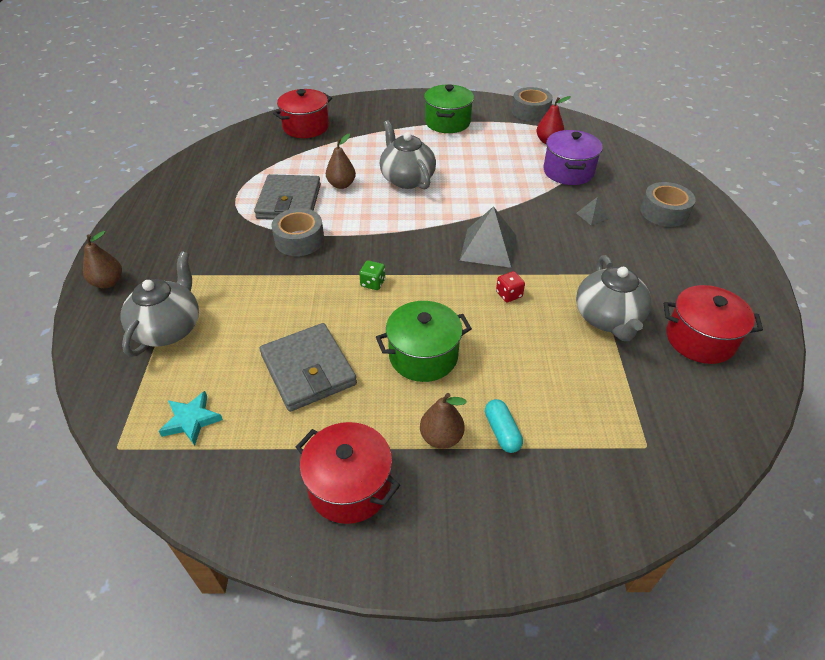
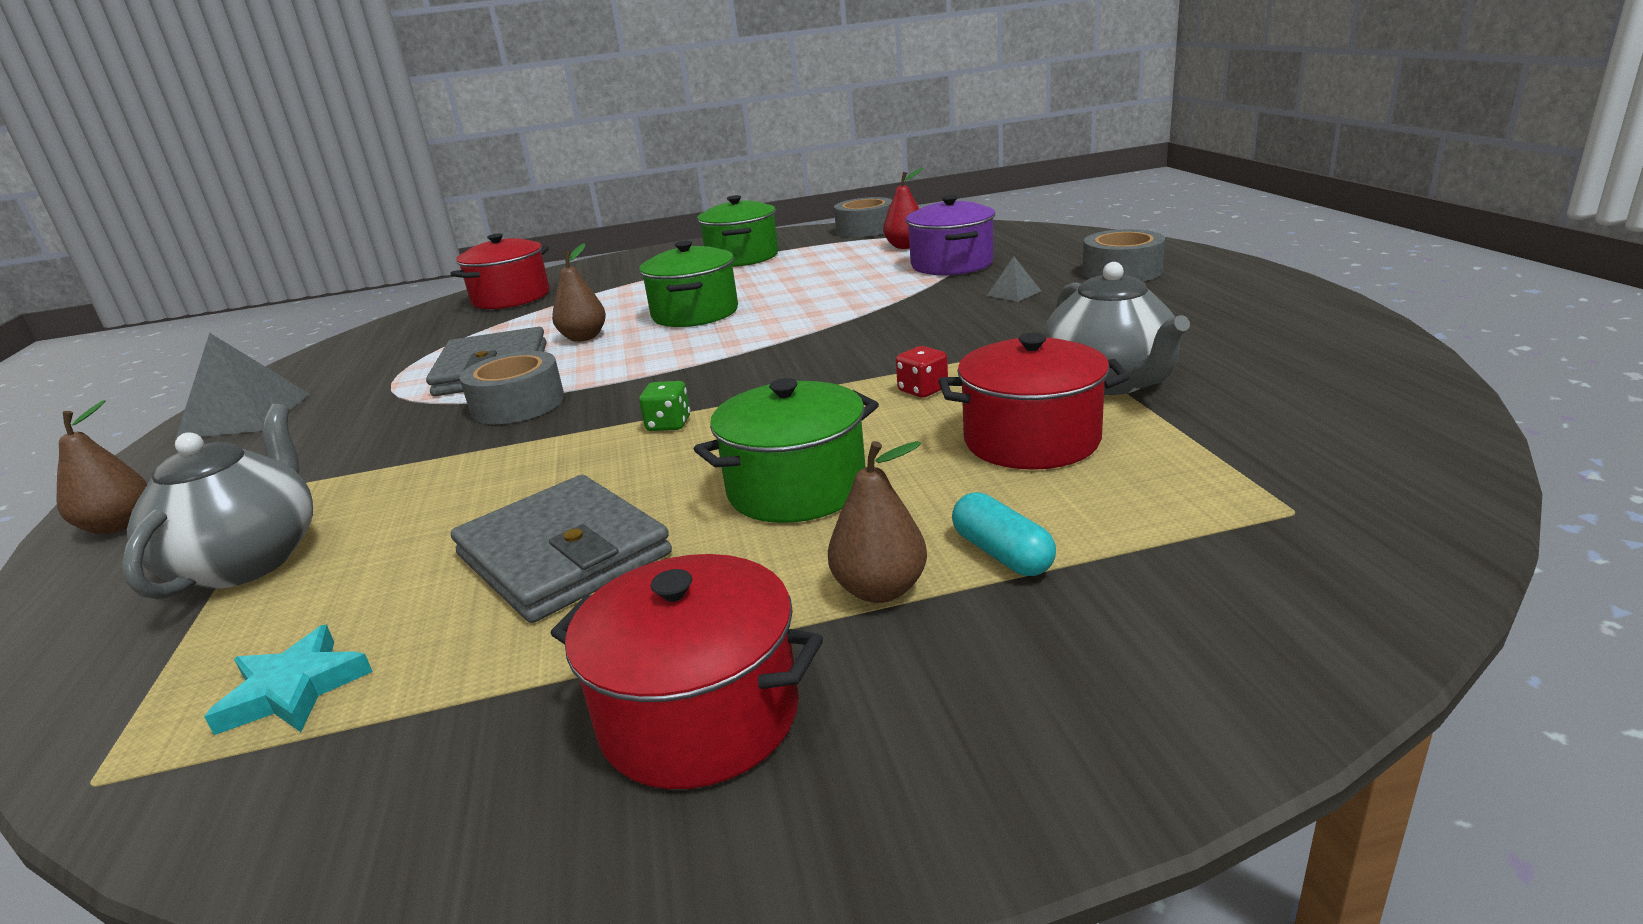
camera: 10 degrees left, 20 degrees down
(407, 179) = (695, 313): grey teapot -> green pot
(488, 247) = (862, 351): grey pyramid -> grey pyramid (245, 415)
(700, 339) = (1280, 372): red pot -> red pot (1031, 440)

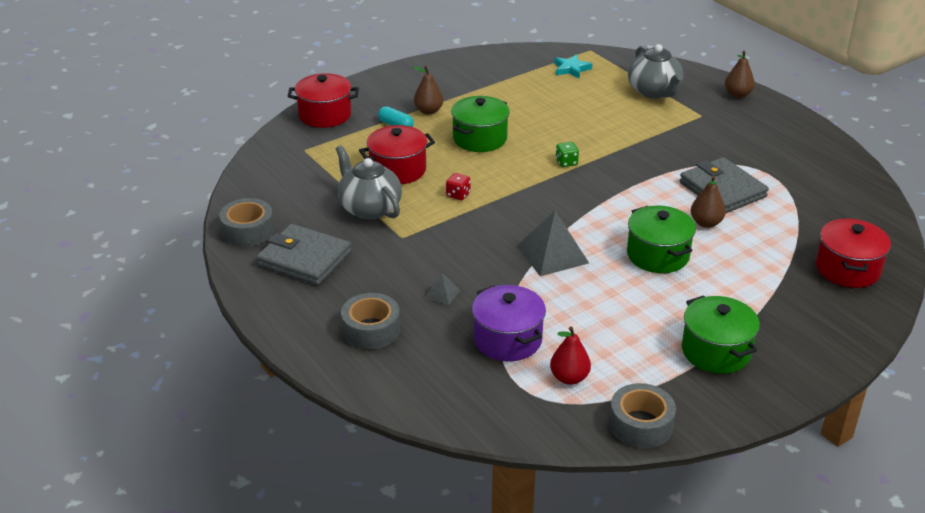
camera: 155 degrees right, 10 degrees up
(245, 415) = (810, 145): grey pyramid -> grey pyramid (552, 254)
(518, 404) = (663, 167): grey tape -> grey tape (248, 231)
(563, 555) = (541, 107): grey wallet -> grey wallet (304, 259)
(700, 715) = (456, 80): red pot -> red pot (325, 115)

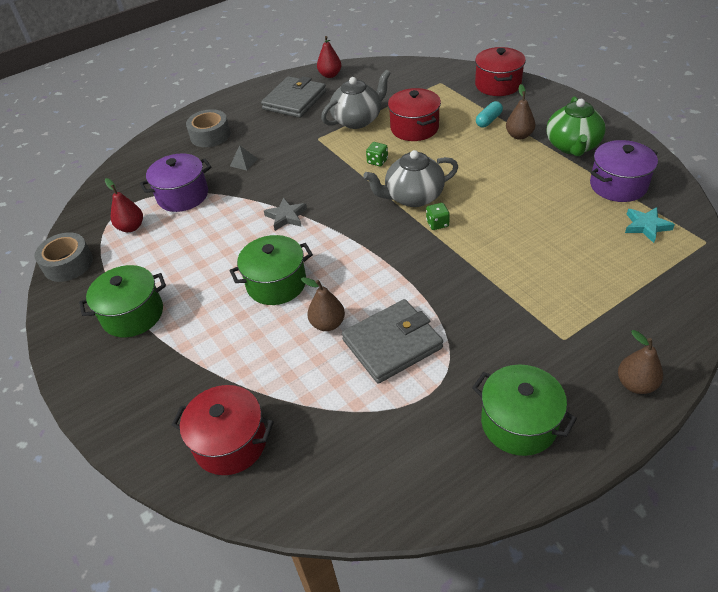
camera: 95 degrees right, 10 degrees up
(248, 231) = (330, 75): grey tape -> red pear
(453, 86) = (572, 146): none -> green teapot
(458, 195) = (377, 161): red dice -> green dice
(480, 139) = (473, 168): green pot -> green pot (519, 423)
(516, 73) = (618, 185): none -> purple pot
(552, 254) = (286, 216): grey pyramid -> grey star
(654, 92) = (614, 297): grey teapot -> grey teapot (413, 197)

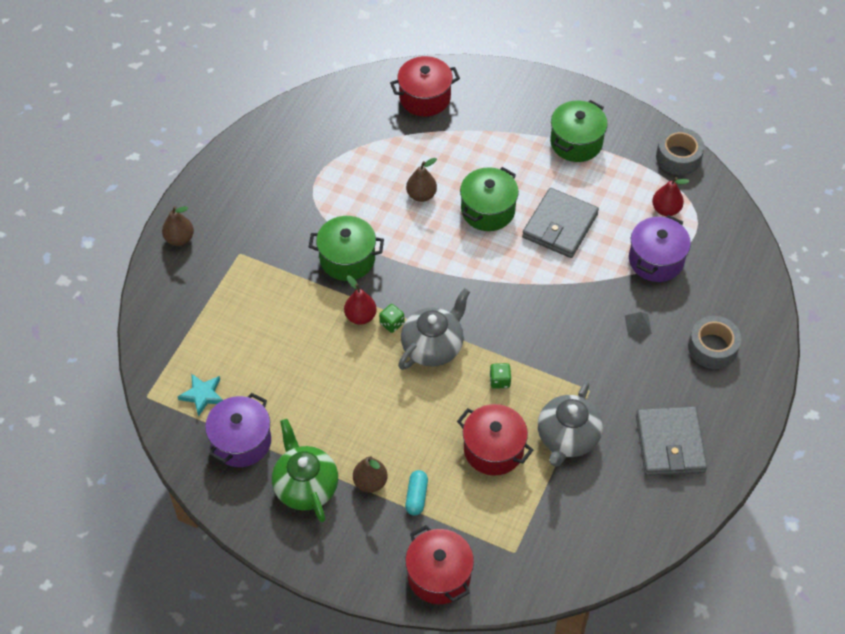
camera: 145 degrees right, 10 degrees up
(286, 216) = (535, 276): grey star -> none
(330, 75) = (667, 513): red pear -> red pear (360, 316)
(392, 344) = (363, 199): grey wallet -> grey wallet (559, 226)
(519, 423) = (249, 181): green pot -> green pot (347, 259)

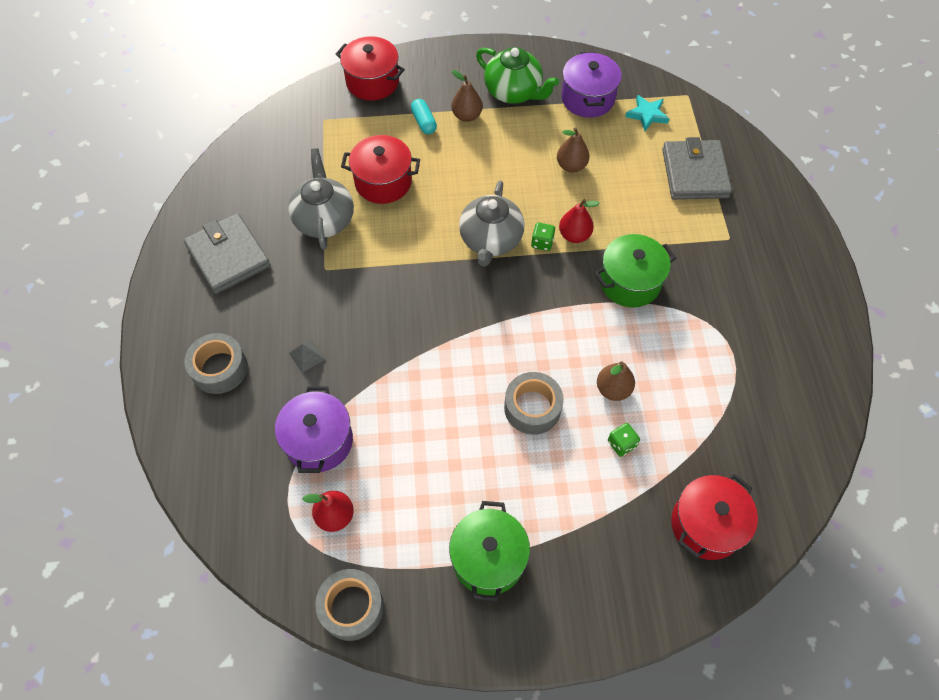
camera: 150 degrees right, 5 degrees up
(179, 238) = (793, 225): brown pear -> brown pear (571, 166)
(488, 210) = (532, 408): green pot -> grey tape
(500, 381) = (411, 239): green dice -> green dice (621, 444)
(559, 226) = (445, 429): grey wallet -> grey wallet (694, 173)

